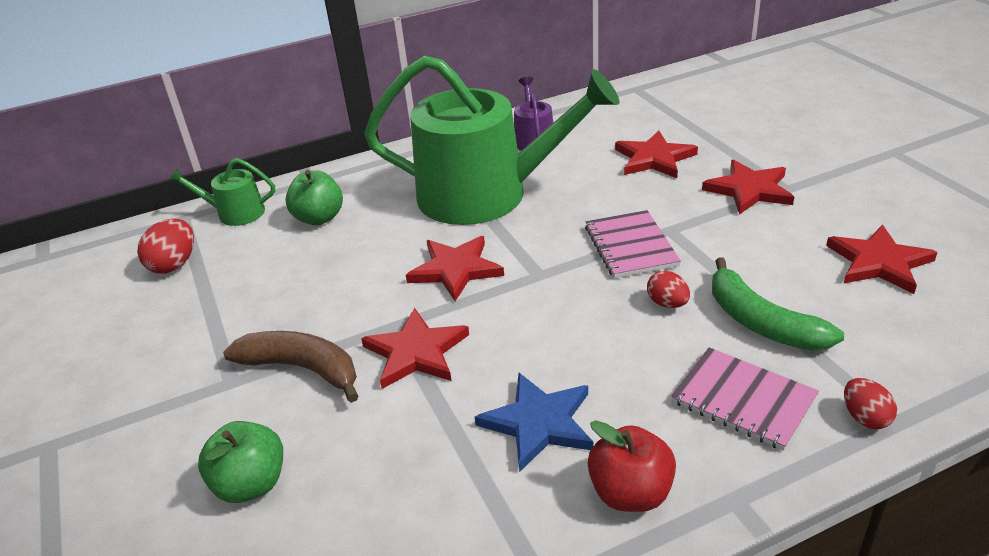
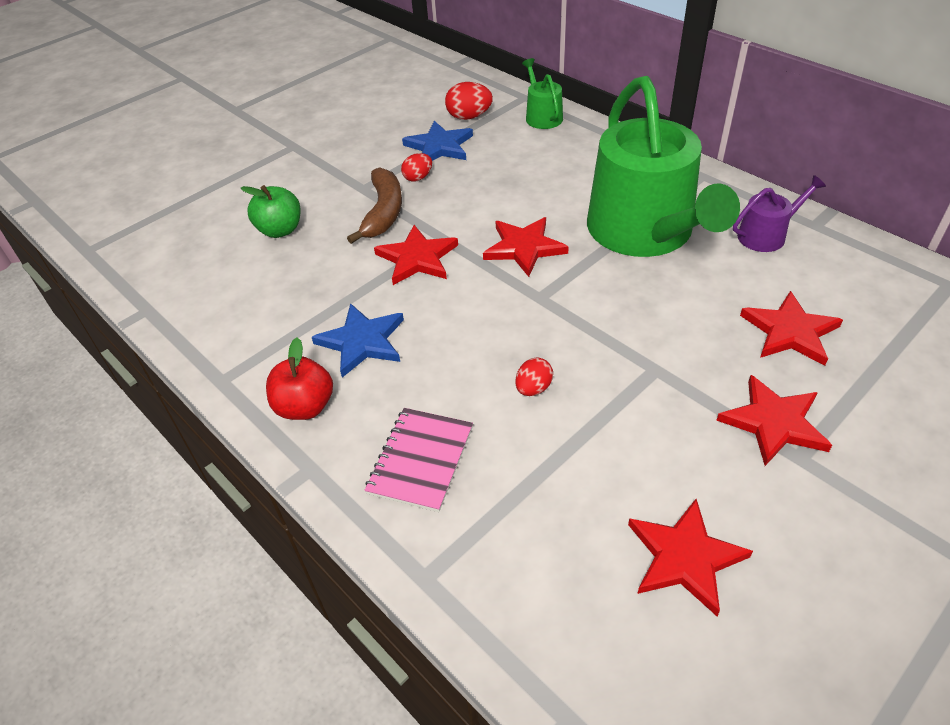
camera: 70 degrees right, 10 degrees up
(210, 298) = (439, 146): none -> blue star
(319, 218) = (557, 156): green apple -> none
(630, 246) = (611, 346): pink notebook -> none
(761, 322) = (532, 461): green banana -> none
(865, 418) = (422, 552): red egg -> red egg (418, 178)

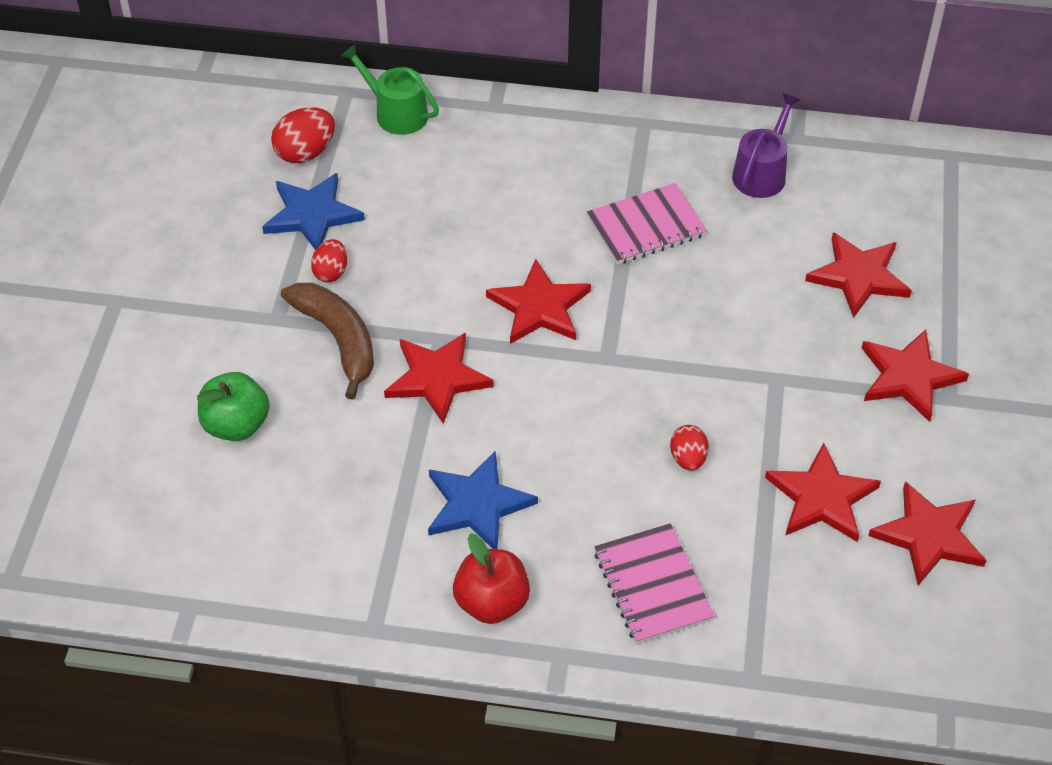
camera: 40 degrees left, 5 degrees up
(613, 472) = (821, 498): none -> red star
(645, 233) = (646, 226): green watering can -> pink notebook

